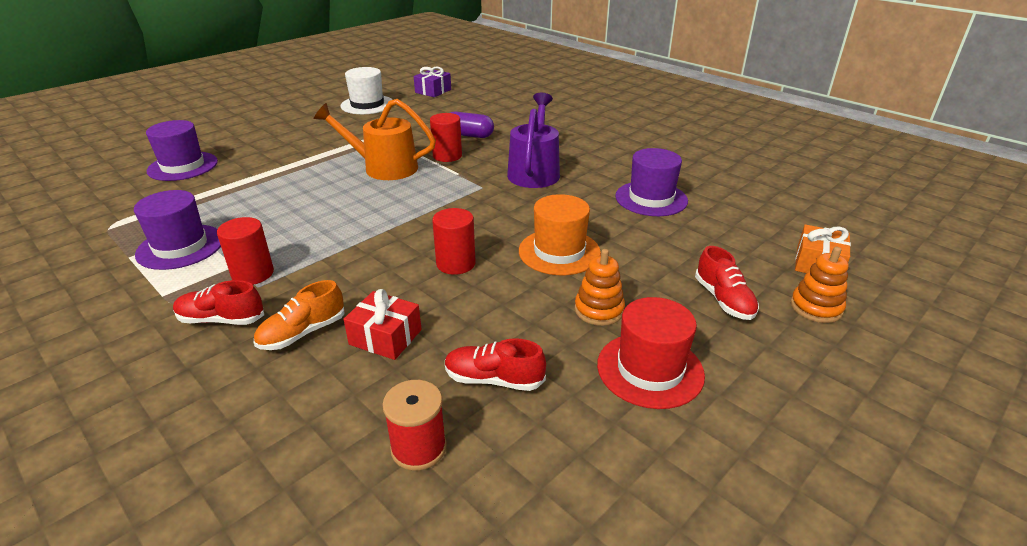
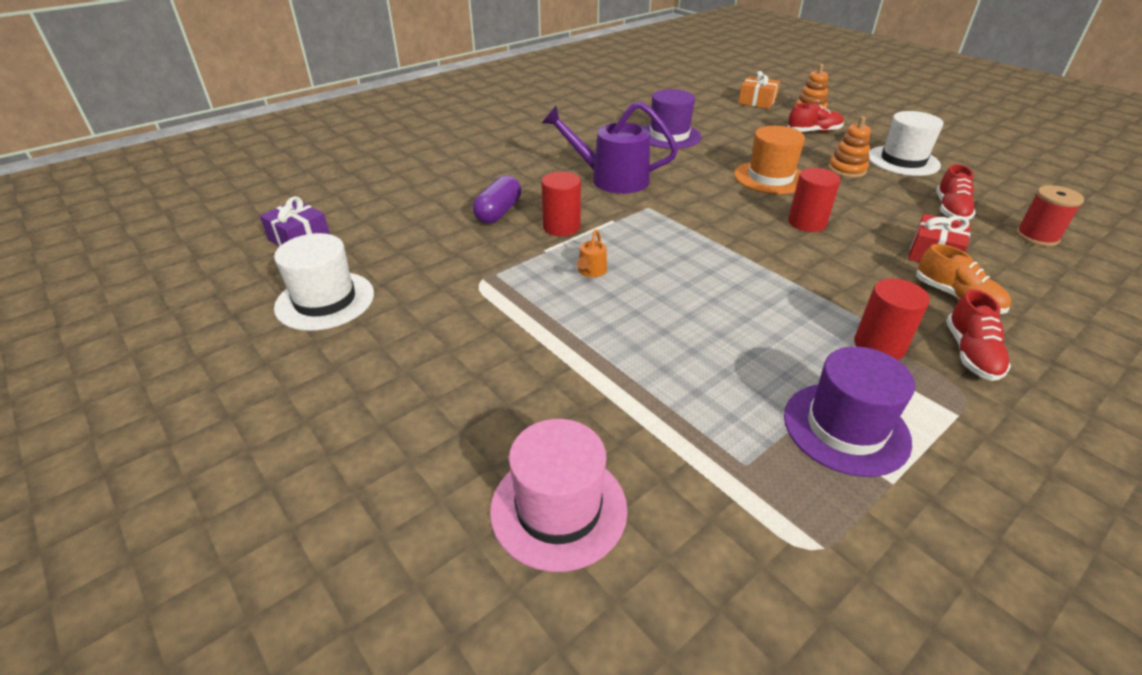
camera: 85 degrees left, 5 degrees up
(183, 166) = (558, 509): purple hat -> pink hat
(383, 167) = (591, 271): orange watering can -> orange watering can, size x0.41
(650, 369) = (903, 161): red hat -> white hat

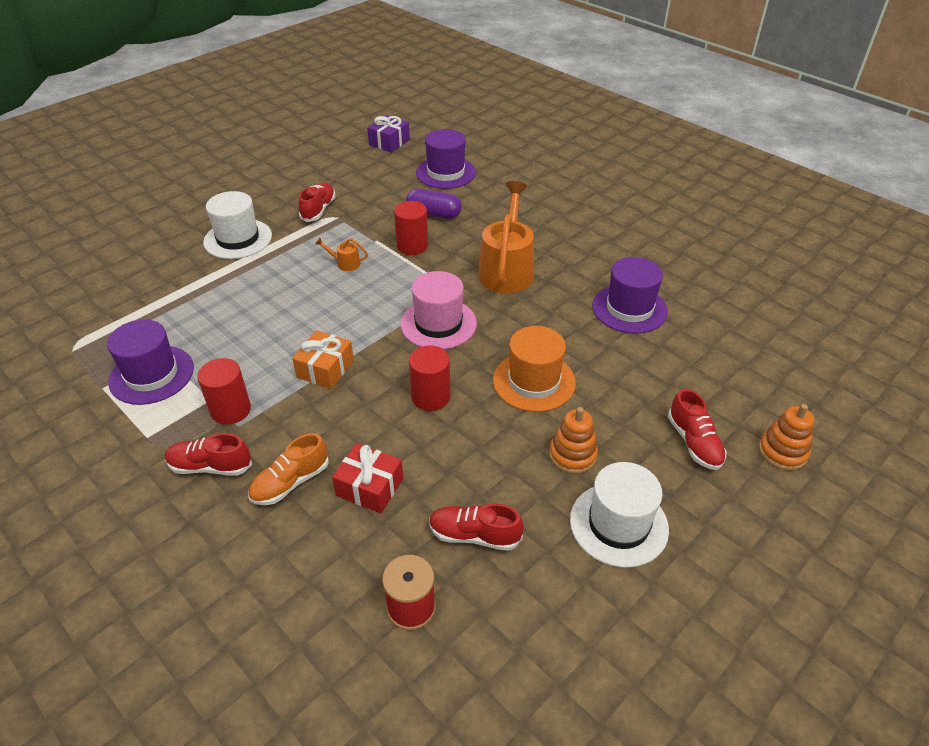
camera: 85 degrees right, 5 degrees up
(325, 300) = (317, 165): white hat -> white hat (238, 239)
(408, 202) = (445, 173): none -> purple hat
(457, 295) = (318, 210): none -> red shoe
(558, 509) = (130, 261): pink hat -> pink hat (438, 324)
(611, 179) = (507, 269): purple watering can -> orange watering can
(757, 102) = (792, 396): orange gift -> orange gift (325, 369)

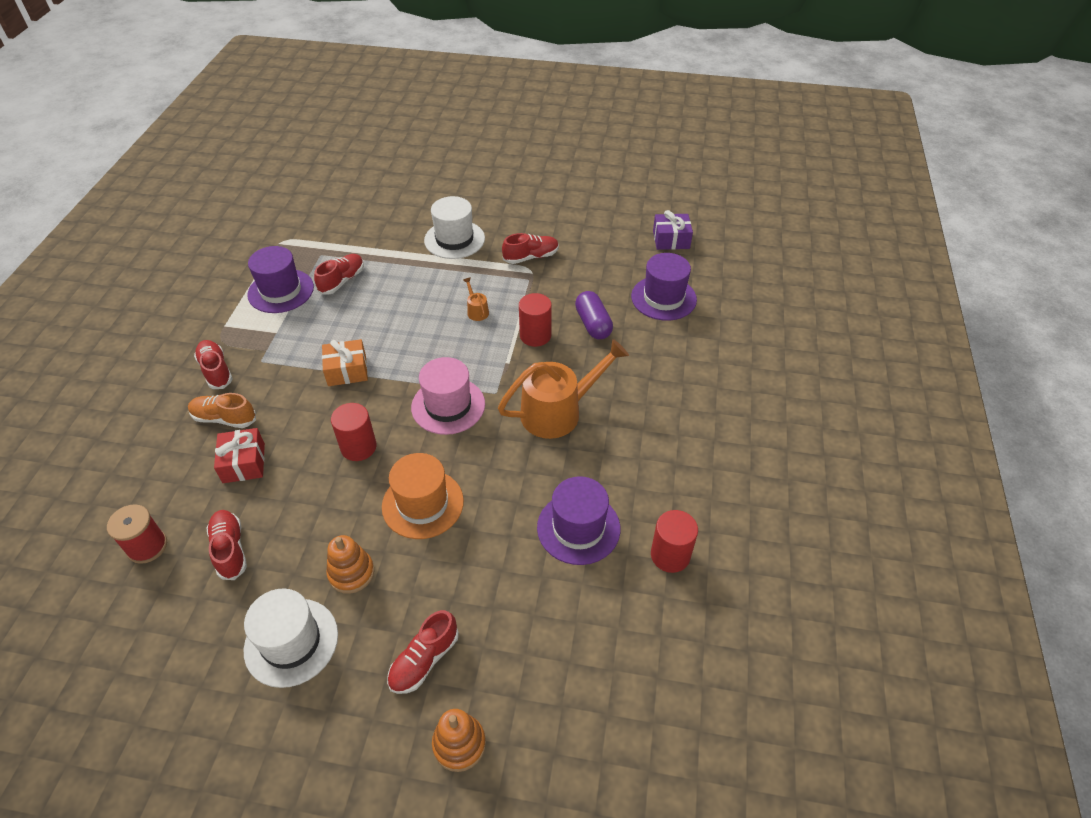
camera: 55 degrees right, 5 degrees up
(196, 327) = (342, 281): none -> red shoe
(231, 410) = (273, 348): red cylinder -> red cylinder (670, 555)

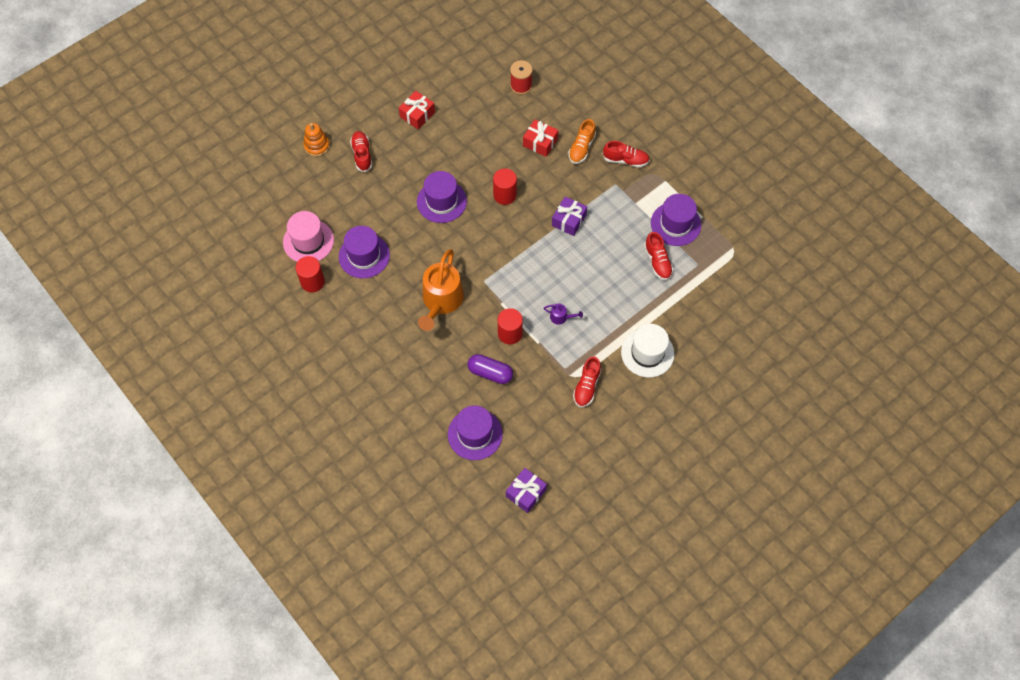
camera: 130 degrees right, 15 degrees up
(224, 418) = (581, 148): orange shoe -> orange shoe turned 150 degrees clockwise
(230, 549) = (489, 114): red shoe -> none
(291, 642) = (417, 114): white hat -> red gift
(347, 370) = (569, 220): orange gift -> purple gift
(351, 573) = (430, 152): orange stacking toy -> none
(423, 504) = (441, 201): orange hat -> purple hat
(448, 406) = (495, 252): pink hat -> pink hat (308, 241)
(476, 311) = (561, 317): orange watering can -> purple watering can

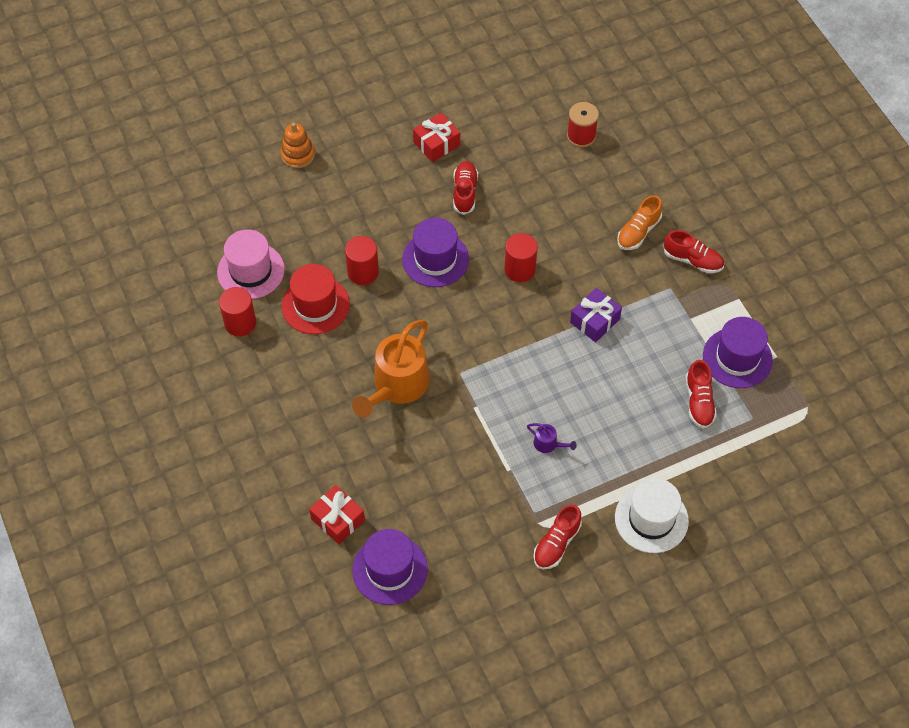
camera: 15 degrees right, 5 degrees down
(362, 155) = (351, 178): red shoe -> red shoe (465, 192)
(364, 256) = (315, 305): purple hat -> red hat
(490, 373) = (433, 494): purple capsule -> none
(510, 333) = (474, 449): red cylinder -> red cylinder (363, 272)
(526, 493) = (434, 664): purple gift -> none
(540, 142) = (585, 213): red gift -> red gift (338, 519)

